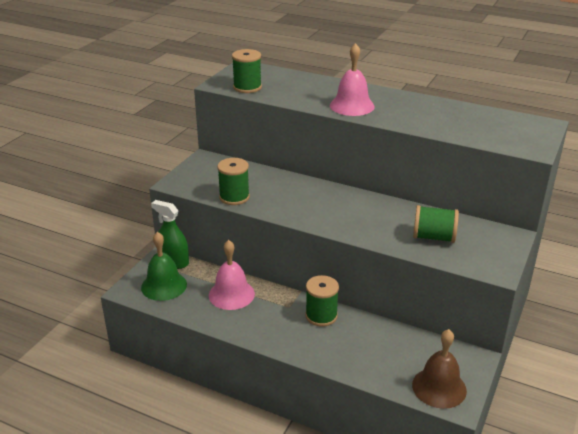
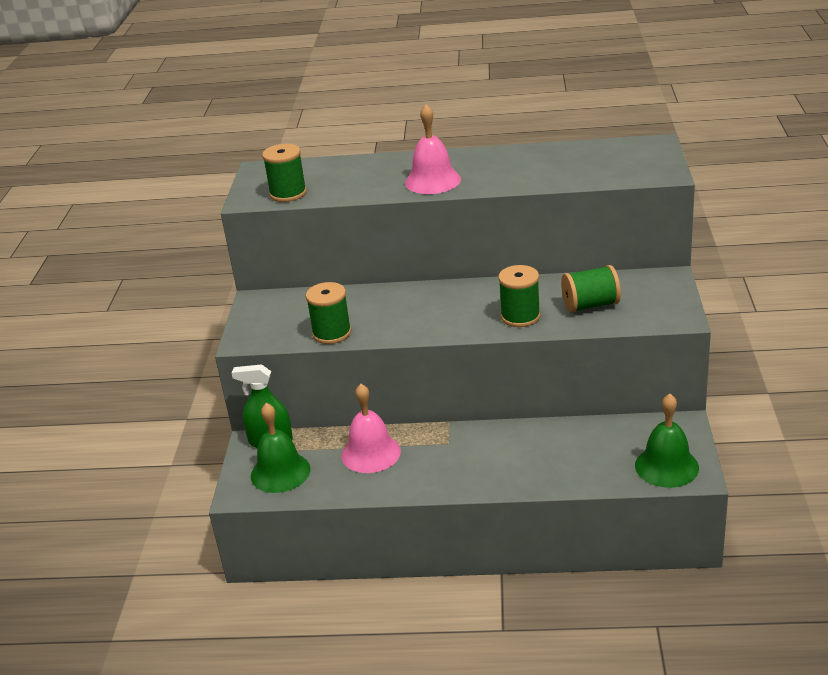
camera: 20 degrees left, 0 degrees up
(321, 316) = (491, 439): green spool -> green spool (520, 316)
(439, 387) = (666, 466): brown bell -> green bell

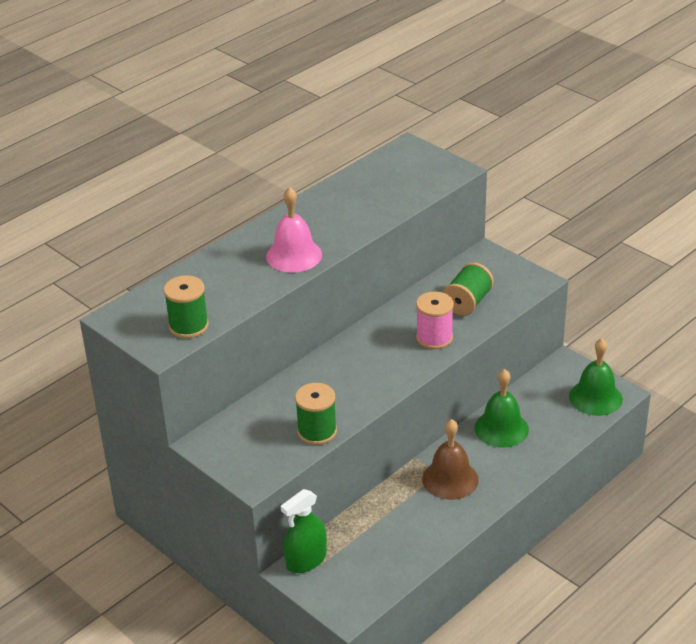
camera: 50 degrees left, 5 degrees up
(280, 472) = (353, 576): green bell -> green bell (501, 428)
(371, 453) = (397, 516): pink bell -> none
(448, 452) = (450, 479): none -> brown bell
(520, 316) = (434, 338): green spool -> pink spool

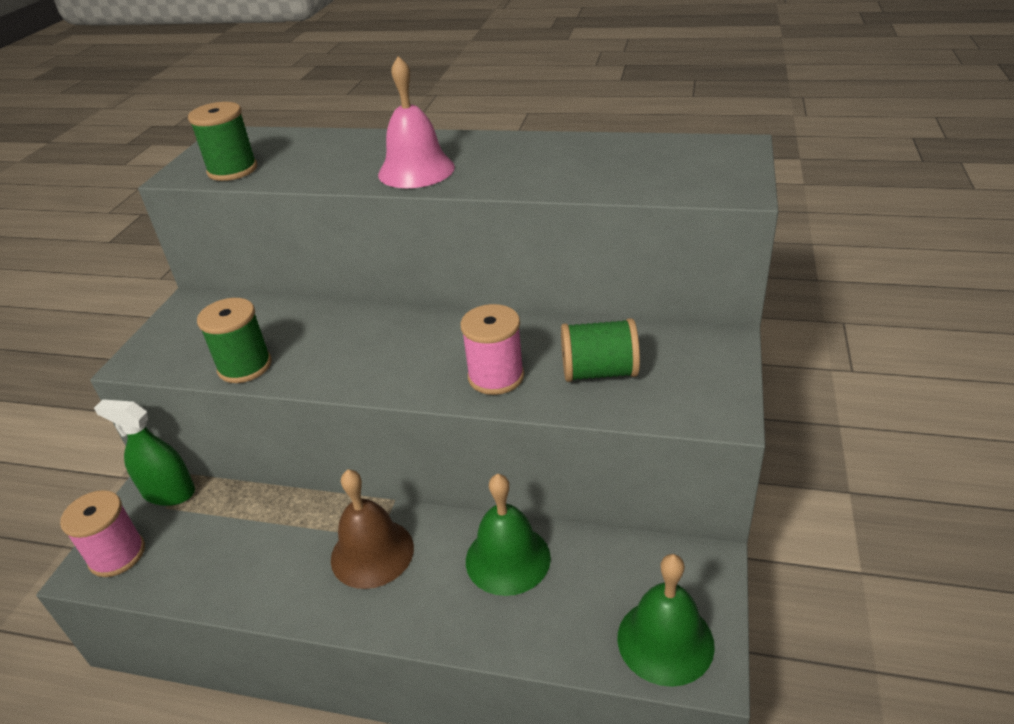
camera: 60 degrees right, 0 degrees up
(347, 595) = (117, 555): none -> pink spool

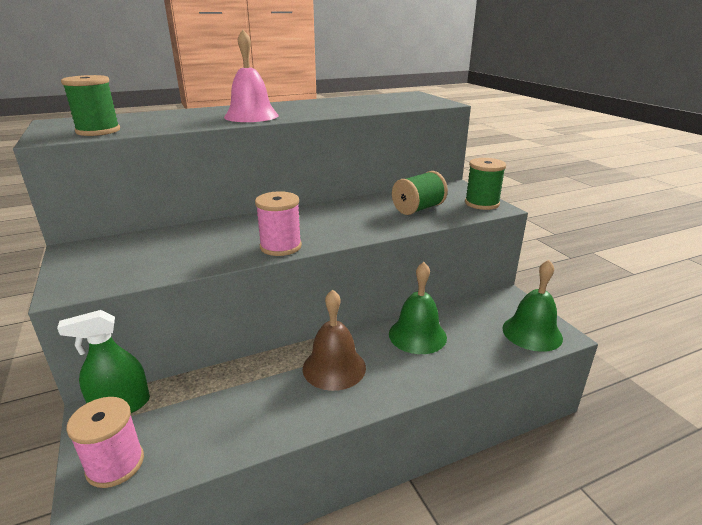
camera: 40 degrees left, 10 degrees down
(245, 366) = (181, 264): green spool -> green spool (482, 203)
(496, 376) = (367, 224): pink spool -> pink spool (280, 246)

